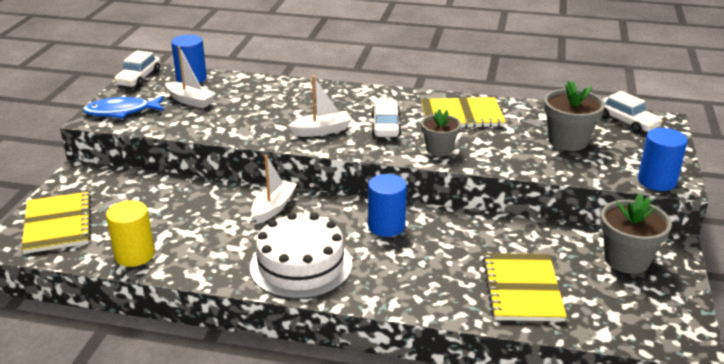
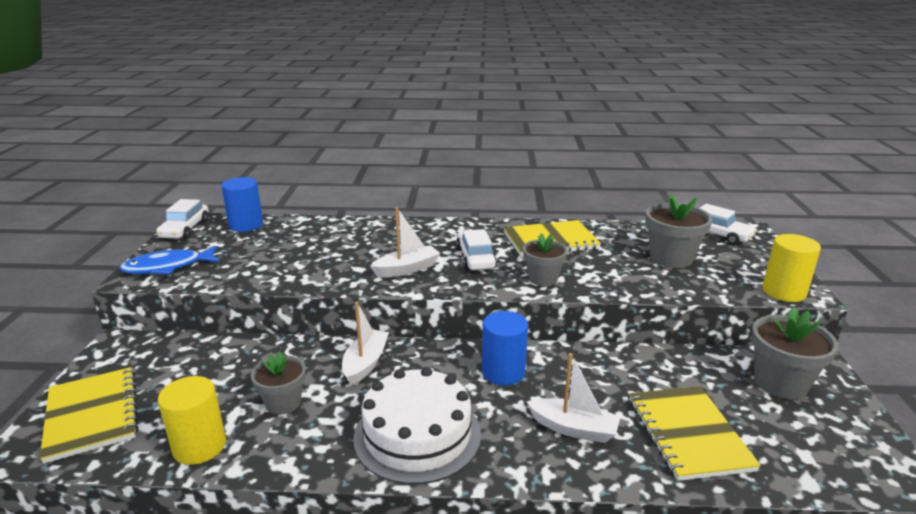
camera: 10 degrees left, 5 degrees down
(190, 101) = (249, 249): white boat -> white boat (573, 428)
(202, 231) = (283, 403): none -> grey flower pot
(657, 181) = (784, 292): blue cylinder -> yellow cylinder

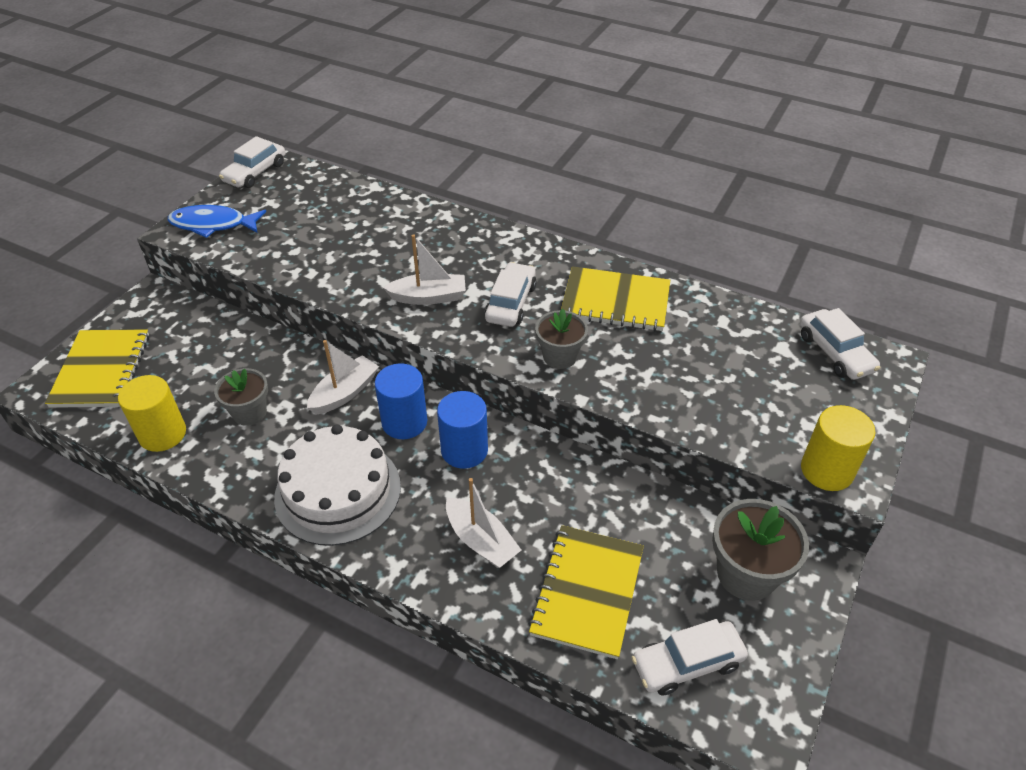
camera: 25 degrees right, 20 degrees up
(246, 225) = (314, 182): blue cylinder -> blue cylinder (404, 422)
(671, 258) = (736, 373): grey flower pot -> none
(805, 454) = (687, 663): none -> white car

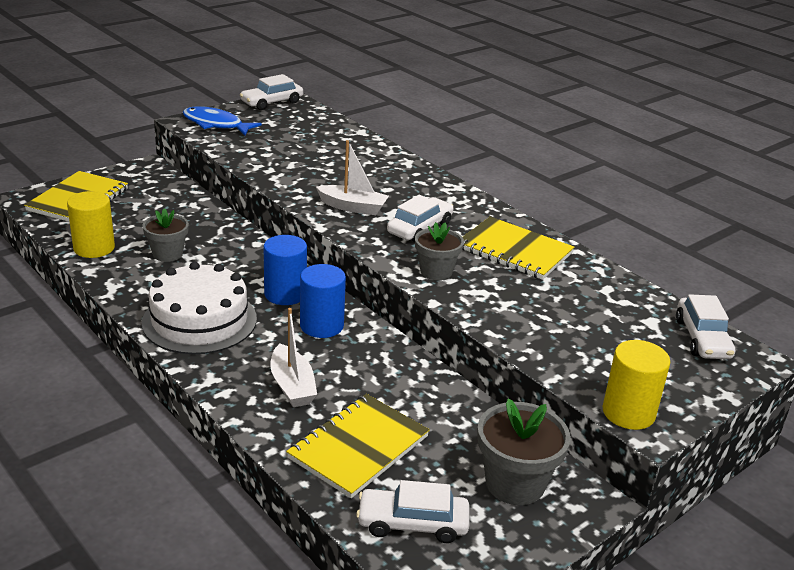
camera: 20 degrees right, 15 degrees down
(345, 393) = (251, 263): white boat -> none

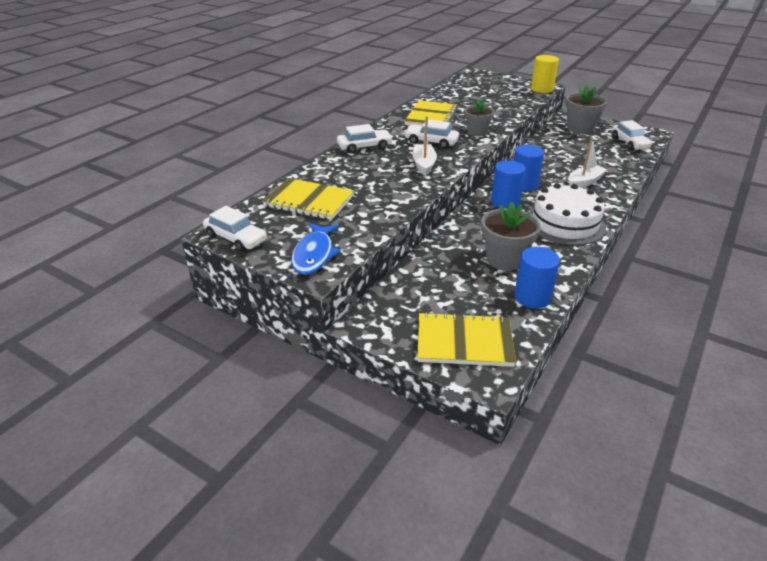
camera: 105 degrees left, 5 degrees up
(94, 248) = (532, 297): yellow cylinder -> blue cylinder
(167, 254) = (505, 259): grey flower pot -> grey flower pot, size x1.51
(358, 447) = (603, 159): yellow notebook -> yellow notebook (309, 201)
(702, 338) = (469, 80): white car -> white car (364, 147)

